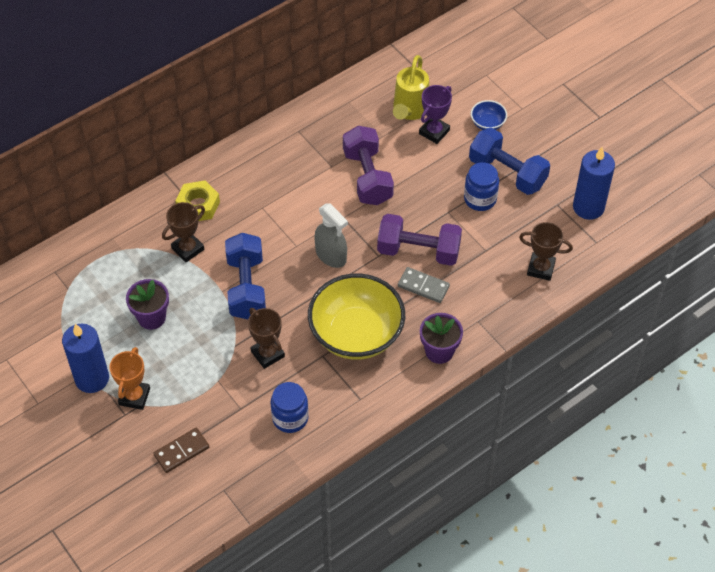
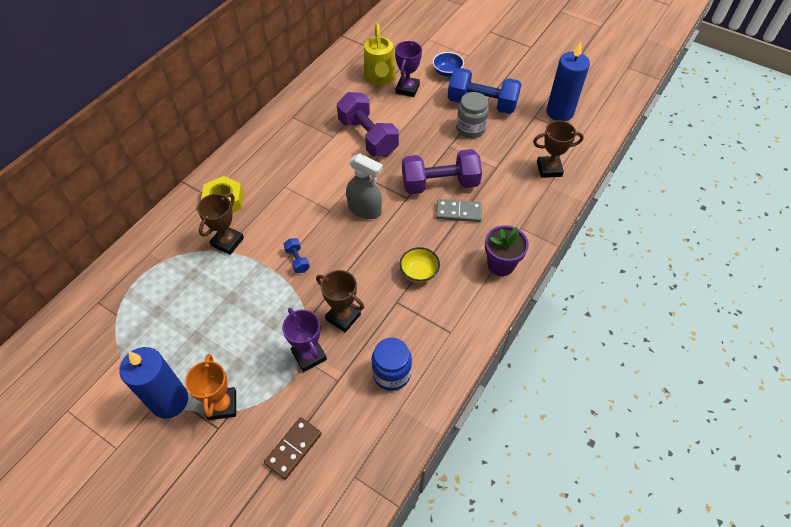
camera: 20 degrees left, 0 degrees up
(151, 317) = (213, 317): purple flower pot -> none
(223, 379) = (309, 355): none -> purple trophy
(246, 287) = (297, 260): blue dumbbell -> blue dumbbell, size x0.43
(356, 334) = (419, 272): yellow bowl -> yellow bowl, size x0.42
(480, 199) = (470, 129): blue jar -> grey jar

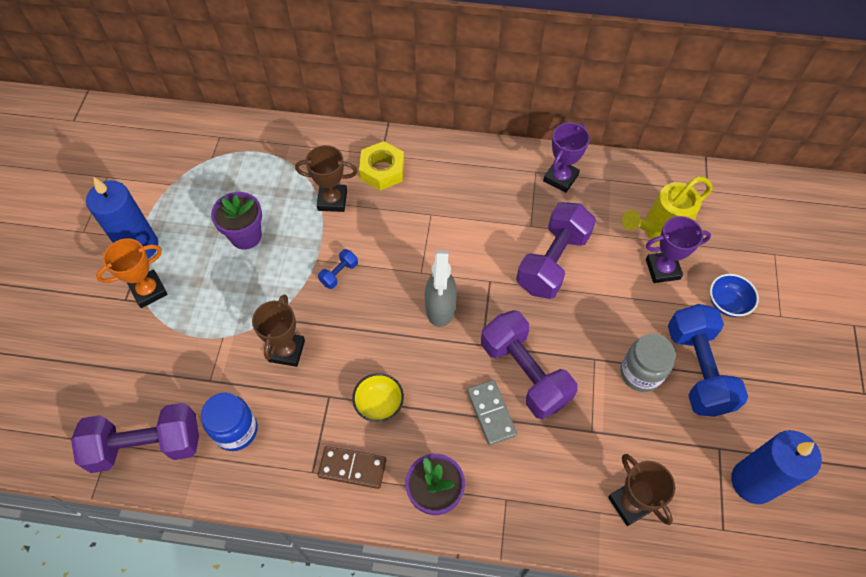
camera: 65 degrees right, 5 degrees up
(218, 313) = (246, 236): none -> purple flower pot
(293, 448) = (123, 374): brown domino -> brown domino (352, 468)
(309, 355) = (228, 340): purple trophy -> purple trophy (560, 178)
(371, 446) = (146, 445): none -> purple dumbbell

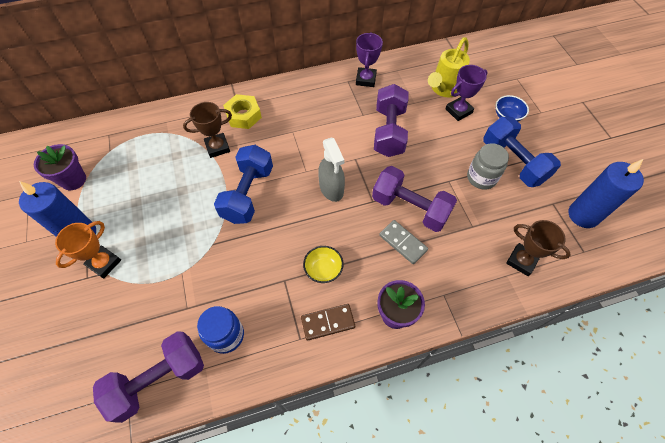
camera: 25 degrees left, 0 degrees up
(246, 236) = (164, 195): purple flower pot -> purple flower pot (73, 180)
(287, 351) = (236, 262): brown trophy -> none
(339, 273) = (248, 194): blue dumbbell -> blue dumbbell, size x2.33

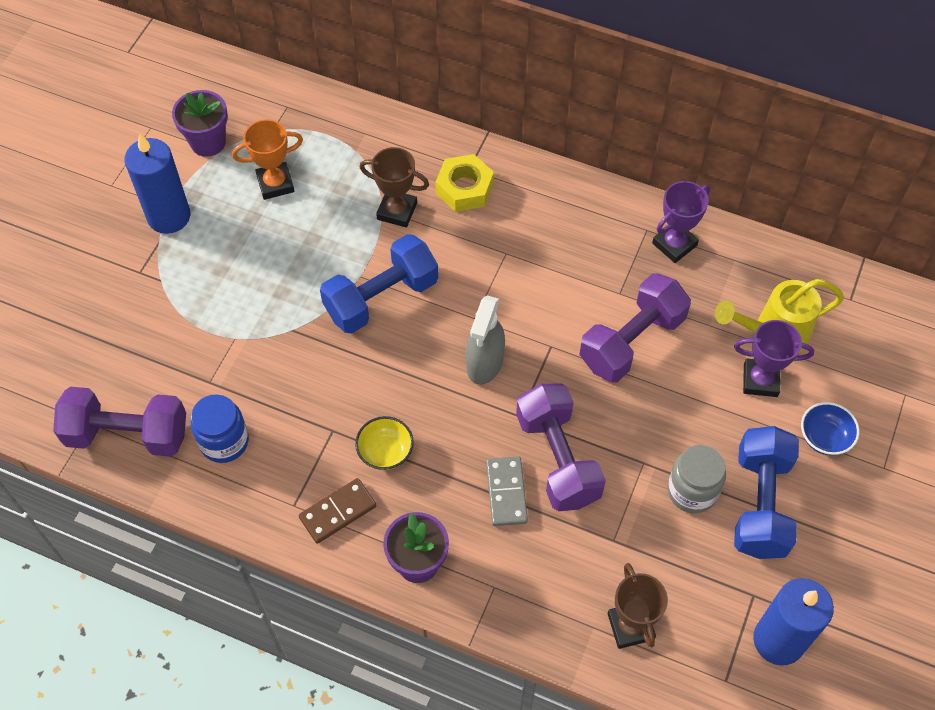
camera: 40 degrees right, 0 degrees up
(104, 263) = (167, 268): orange trophy -> orange trophy (275, 184)
(328, 322) = (337, 512): brown domino -> brown domino turned 60 degrees counterclockwise

